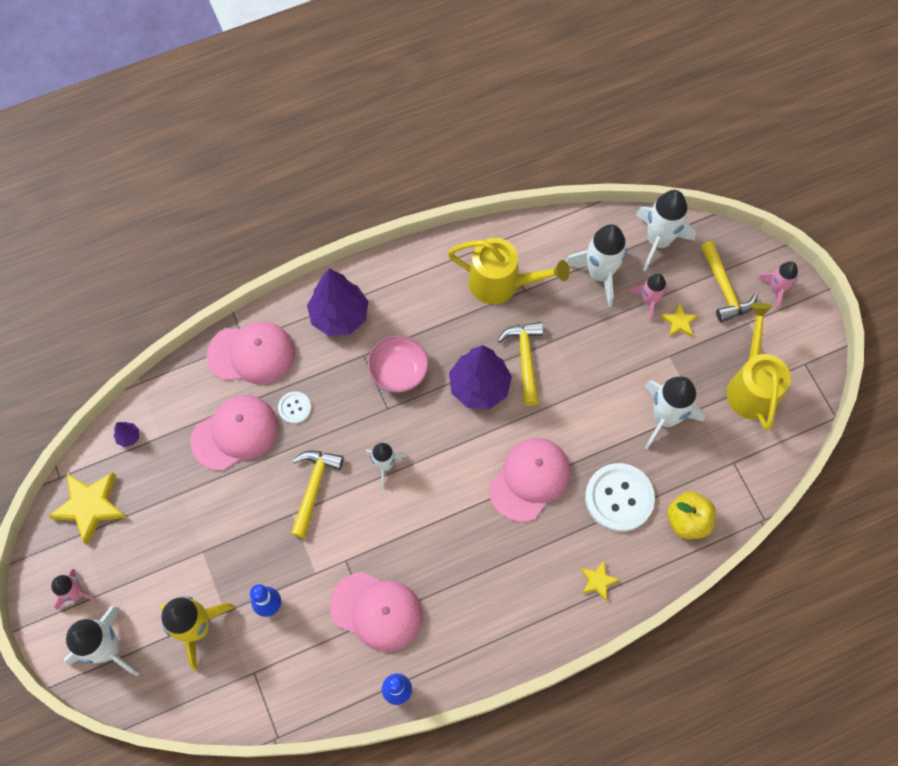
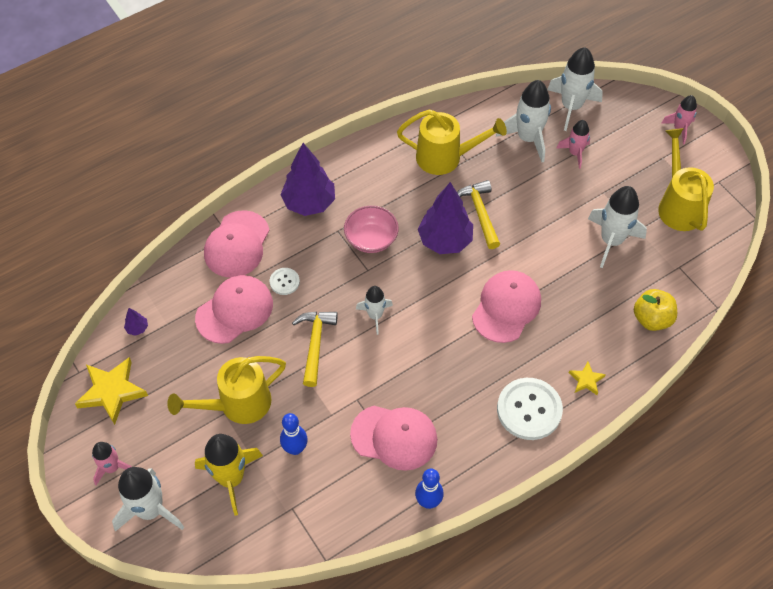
camera: 10 degrees left, 10 degrees down
(218, 544) = (237, 404): none -> yellow watering can
(252, 354) = (237, 244): pink cap -> pink cap turned 120 degrees clockwise
(619, 498) = (588, 310): white button -> white button (529, 410)
(679, 322) = (604, 165): yellow star -> none
(724, 288) = (636, 134): yellow hammer -> none

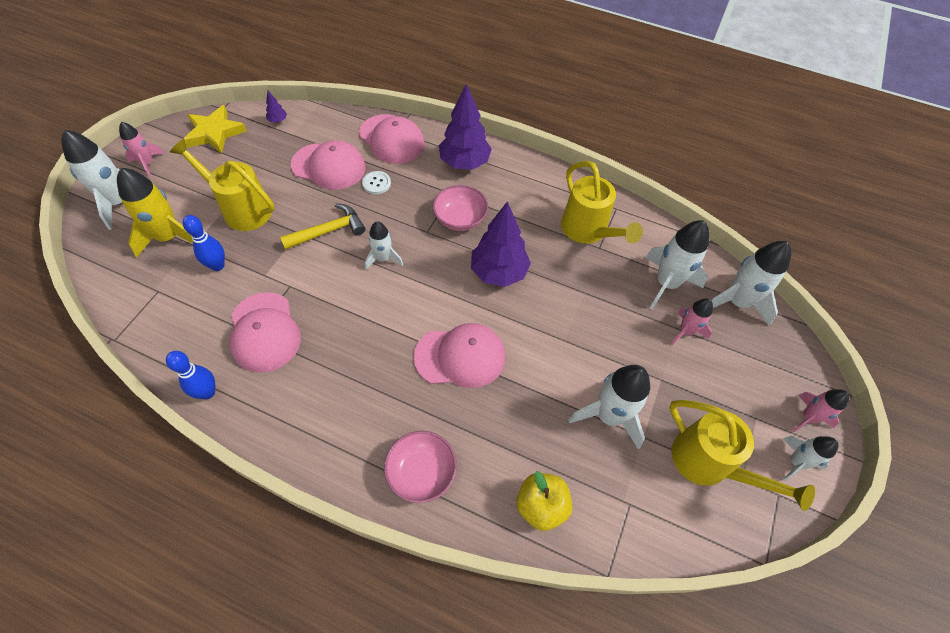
camera: 55 degrees right, 0 degrees up
(237, 244) = (391, 139): pink cap -> pink cap turned 120 degrees counterclockwise
(479, 213) = (550, 285): yellow hammer -> none
(529, 410) = (354, 433): white button -> none
(586, 380) = (421, 472): yellow star -> pink bowl
(678, 205) = (709, 464): yellow watering can -> yellow watering can turned 90 degrees clockwise
(704, 157) = (796, 462): none -> white rocket

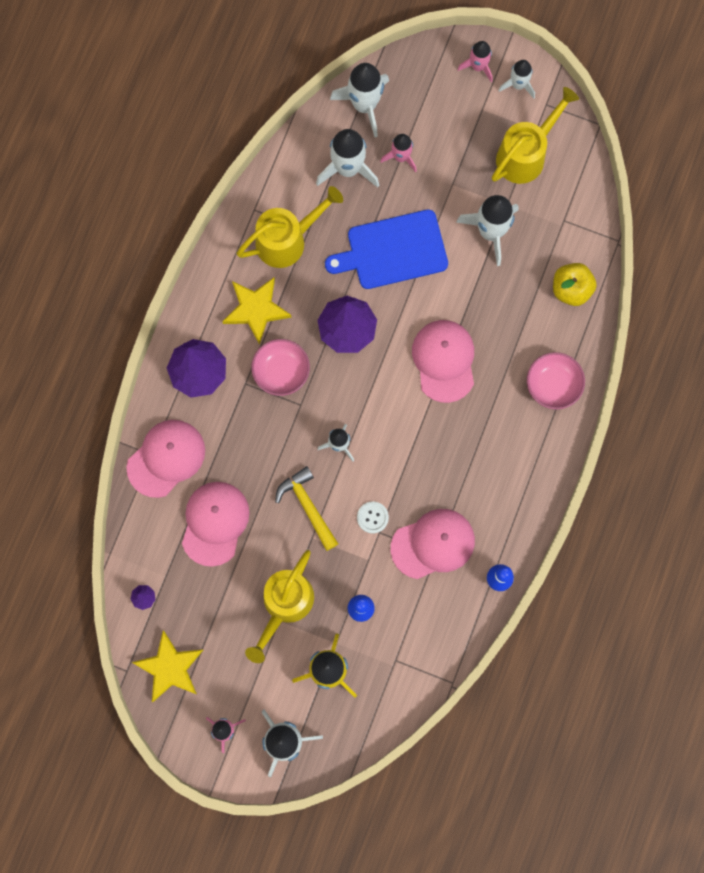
camera: 90 degrees left, 20 degrees up
(376, 183) = (237, 466): white button -> white button (372, 517)
(520, 204) = (256, 310): none -> yellow star
(582, 317) = (393, 250): none -> blue cutting board

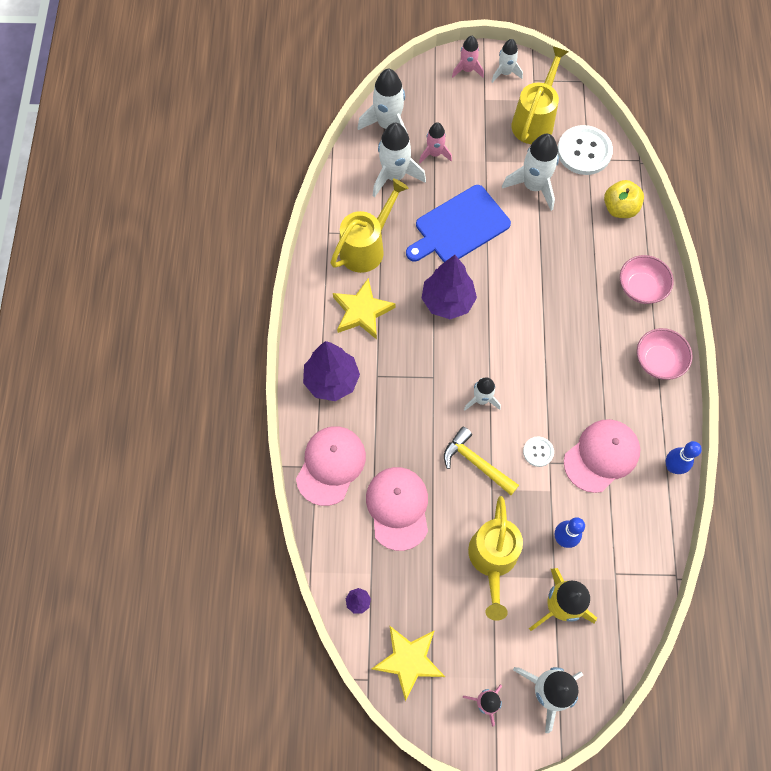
camera: 20 degrees left, 10 degrees down
(281, 371) = (405, 355): pink bowl -> pink bowl (658, 361)
(444, 361) = (541, 299): pink cap -> none
(563, 210) = (584, 151): none -> white button

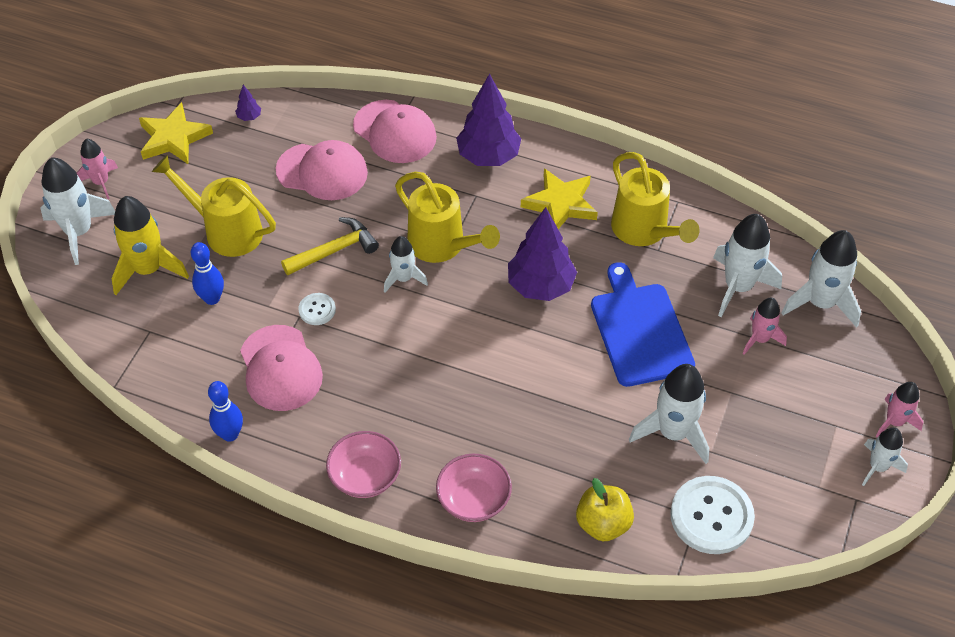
camera: 110 degrees right, 15 degrees down
(535, 120) = (782, 474): yellow watering can -> yellow watering can (442, 246)

